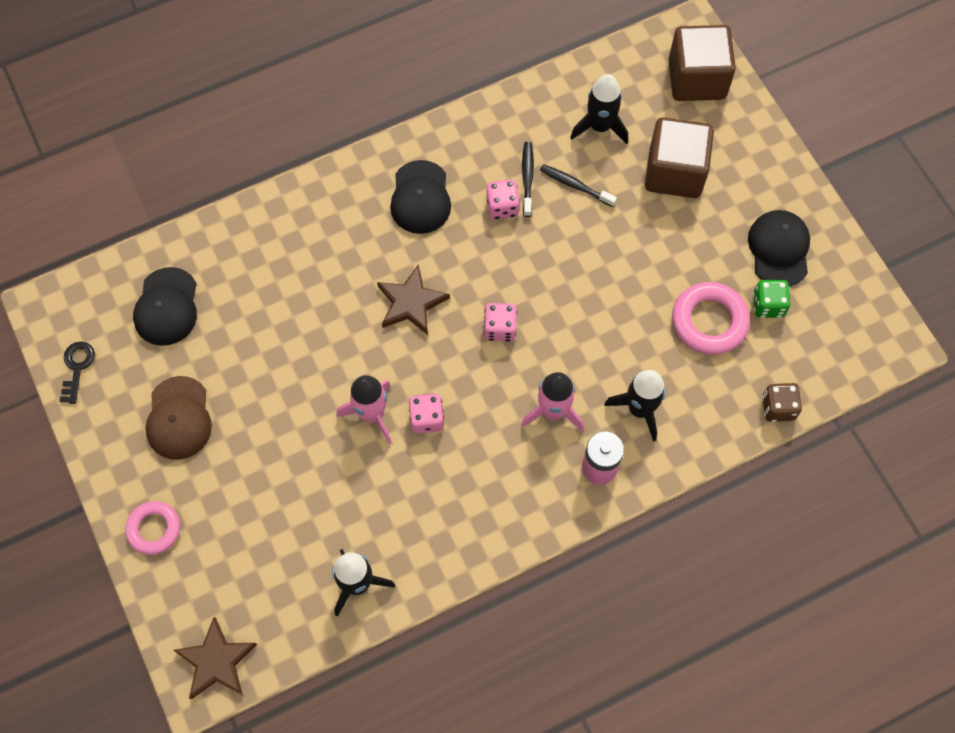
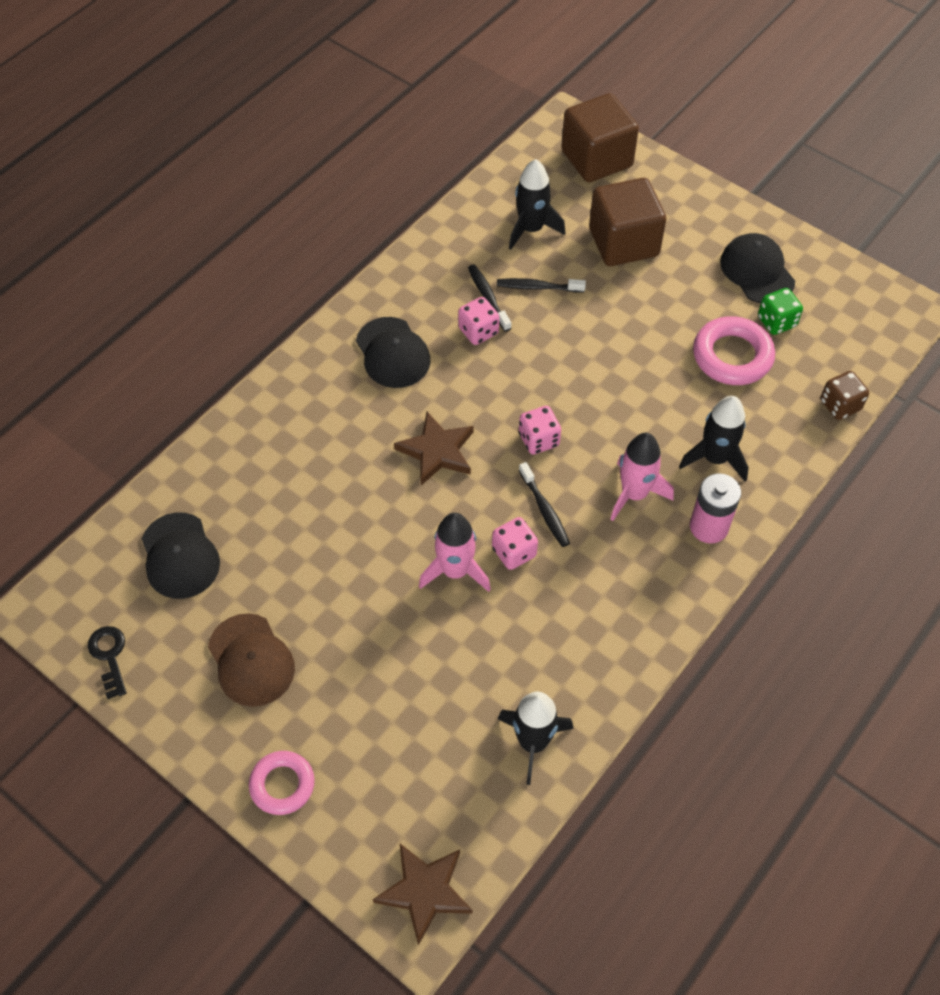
camera: 25 degrees left, 10 degrees down
(471, 393) = (545, 510): none -> black toothbrush

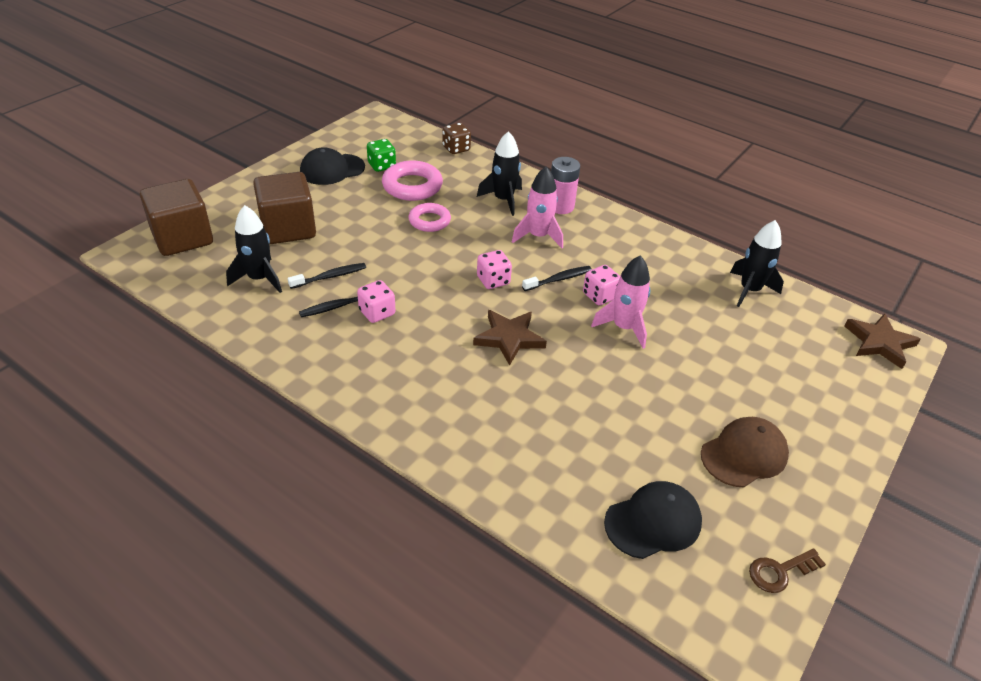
camera: 95 degrees left, 15 degrees down
(109, 656) = (780, 571): black key -> brown key
(282, 785) = (843, 425): pink ring -> pink ring (429, 221)
(392, 353) = (398, 368): black cap -> none
(537, 287) = (330, 277): black toothbrush -> black toothbrush turned 120 degrees counterclockwise

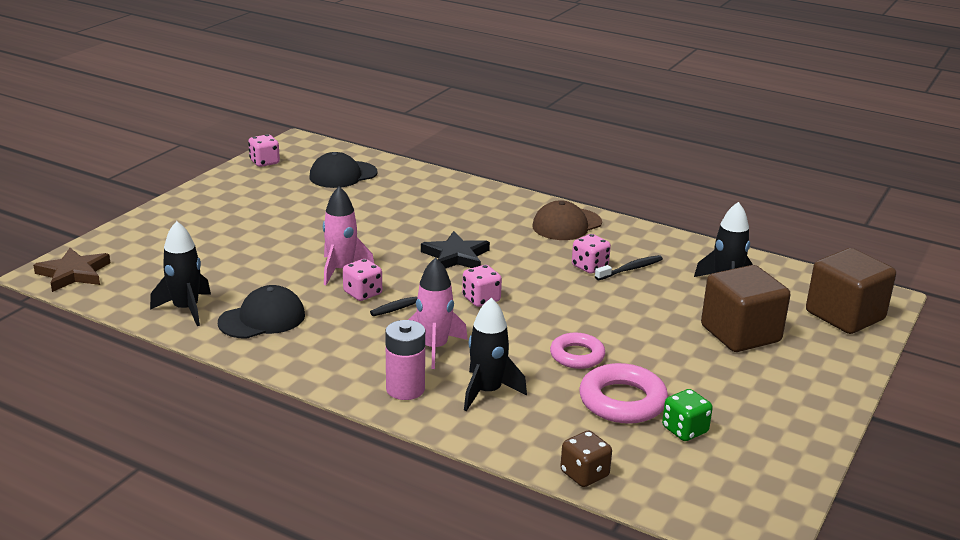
camera: 175 degrees right, 15 degrees down
(330, 277) = (655, 291): black toothbrush -> none
(332, 169) = (751, 417): black cap -> black cap (262, 319)
(509, 338) = (456, 256): brown star -> black star
(744, 454) = (261, 203): brown cap -> brown cap (566, 224)
(780, 571) = (264, 162): brown key -> pink dice

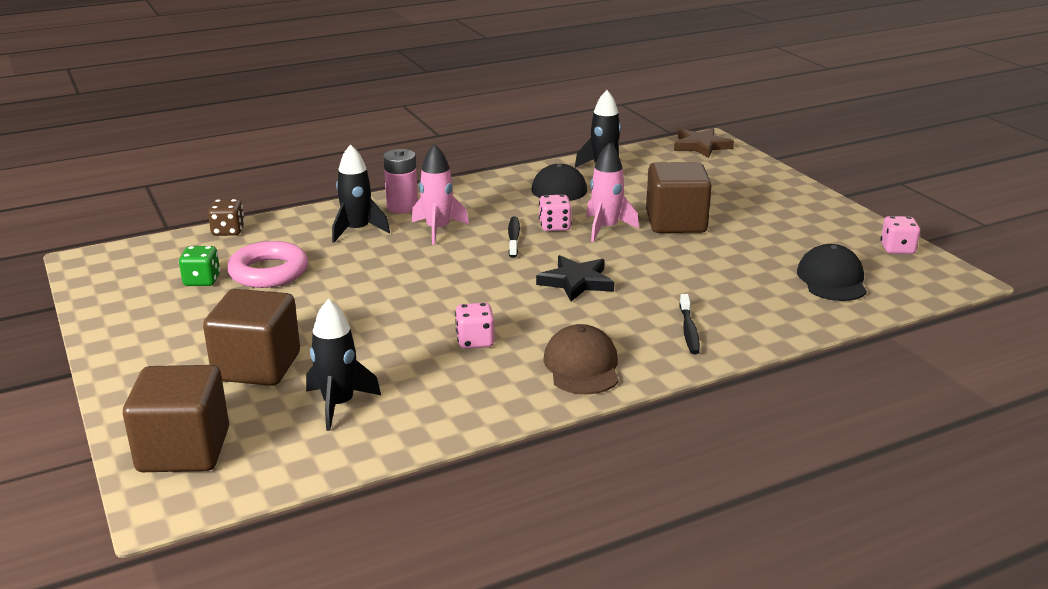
camera: 125 degrees right, 0 degrees up
(297, 244) = (676, 222): none -> brown cube
(481, 299) = (484, 268): pink dice -> none
(577, 355) = (347, 277): pink ring -> none
(630, 269) = (442, 362): black toothbrush -> black toothbrush (689, 330)

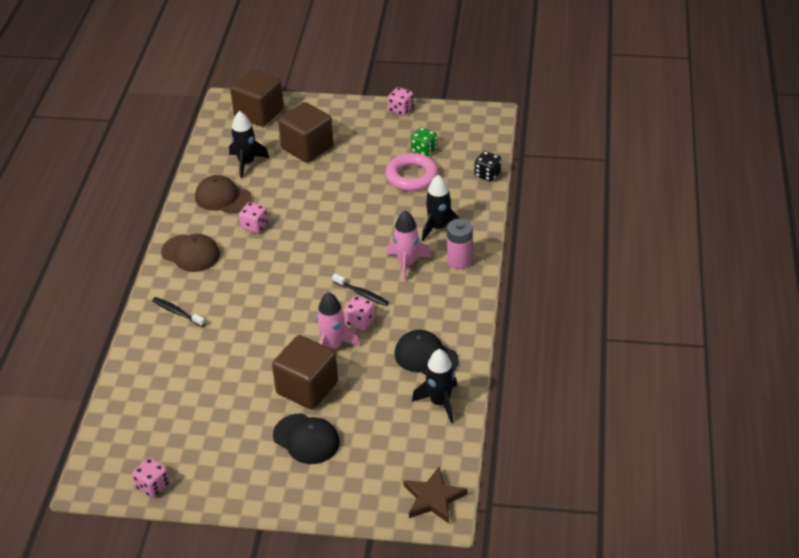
camera: 125 degrees right, 15 degrees up
(103, 325) = (401, 109): none -> pink dice
(228, 231) = (487, 174): brown dice -> black dice
(441, 391) = (223, 198): none -> brown cap
(576, 282) = (276, 294): black star -> none
(832, 280) = (157, 416): black cap -> black cap (306, 439)

